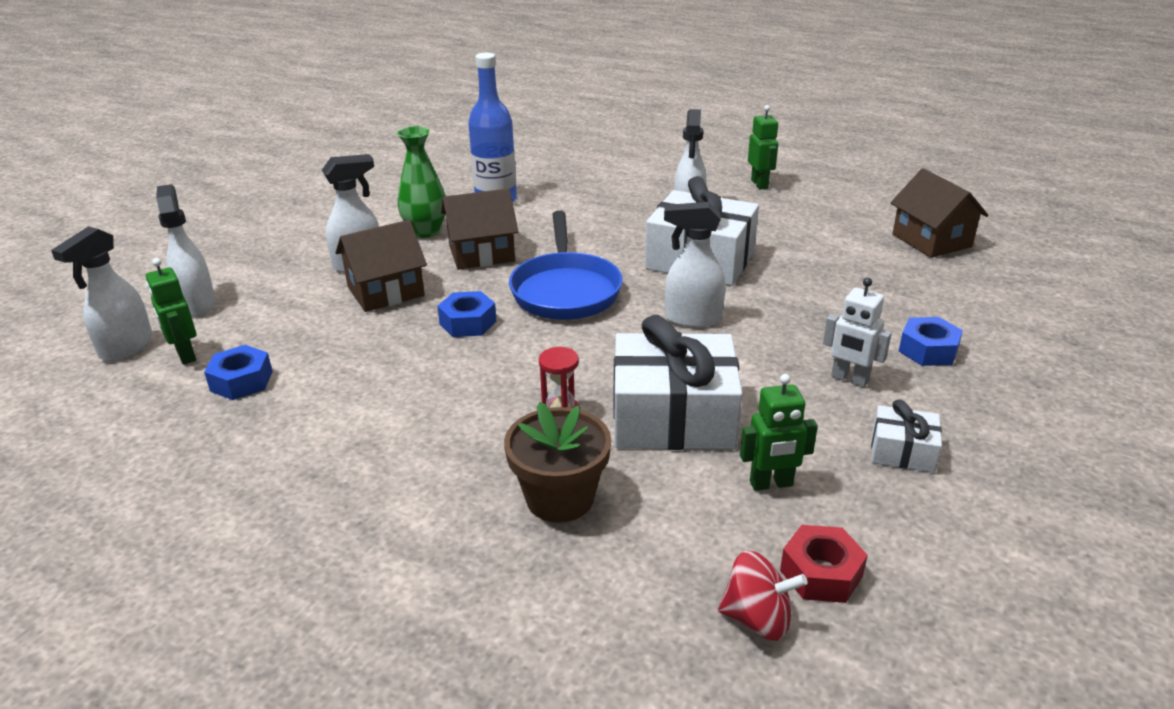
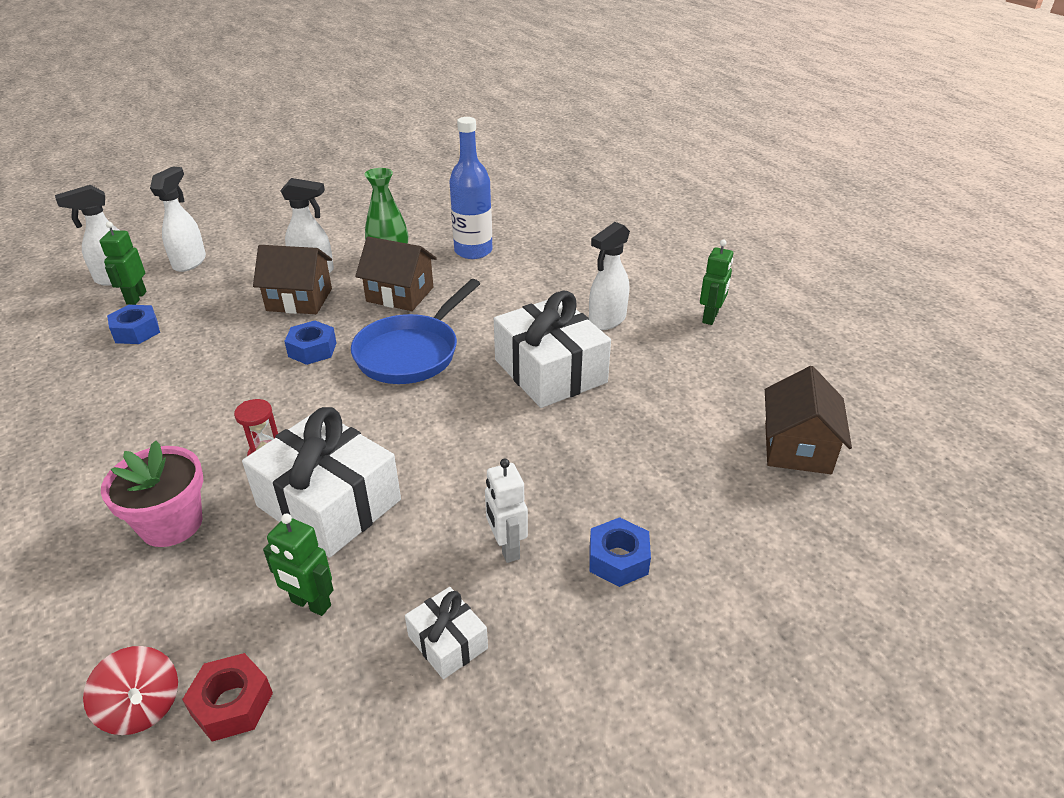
camera: 35 degrees right, 5 degrees up
(560, 498) = (171, 524): brown flower pot -> pink flower pot
(692, 319) = (465, 423): white spray bottle -> none

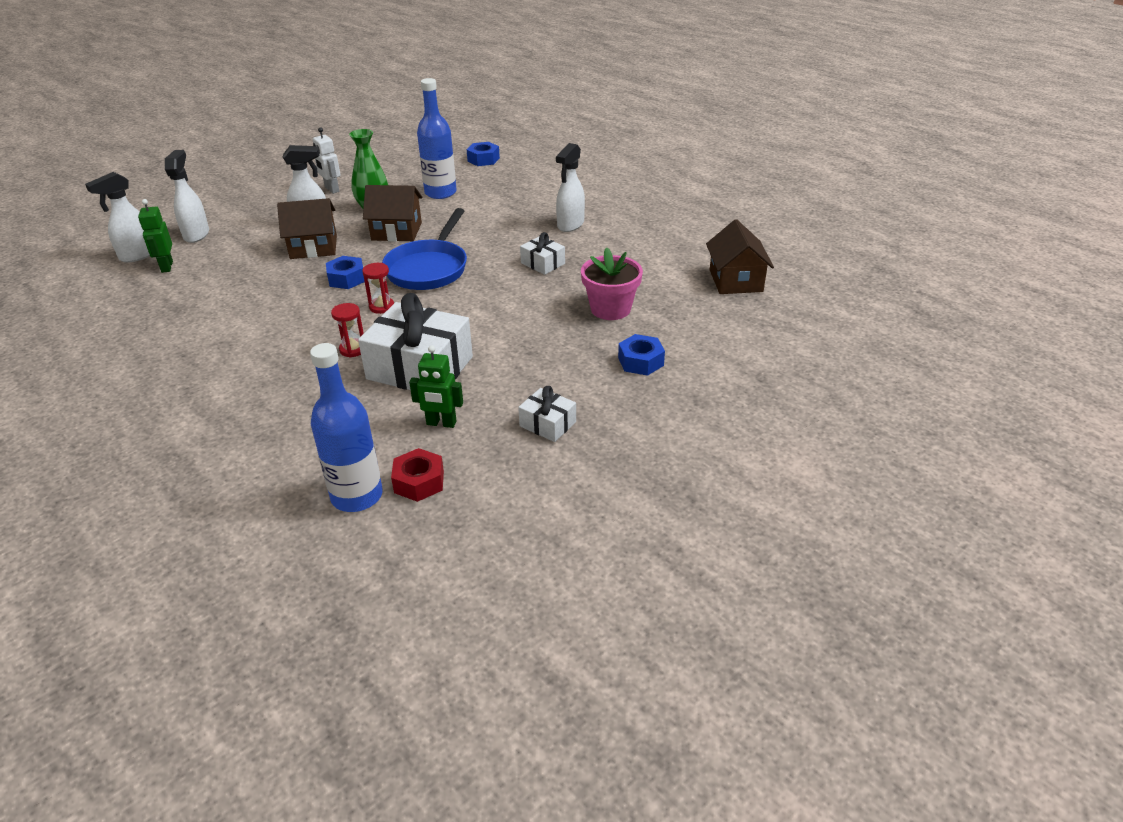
camera: 15 degrees left, 0 degrees up
(136, 331) = (185, 289): blue nut -> blue nut (483, 159)
(142, 707) = (357, 496): red spinning top -> blue bottle
(171, 524) = (307, 401): pink flower pot -> pink flower pot (610, 309)
(330, 398) = (381, 307): none -> red hourglass
(506, 548) = (562, 369): white robot -> white robot (331, 189)
(550, 371) = (543, 263): white gift -> white gift, size x0.48
(710, 317) = (647, 212): green robot -> none

